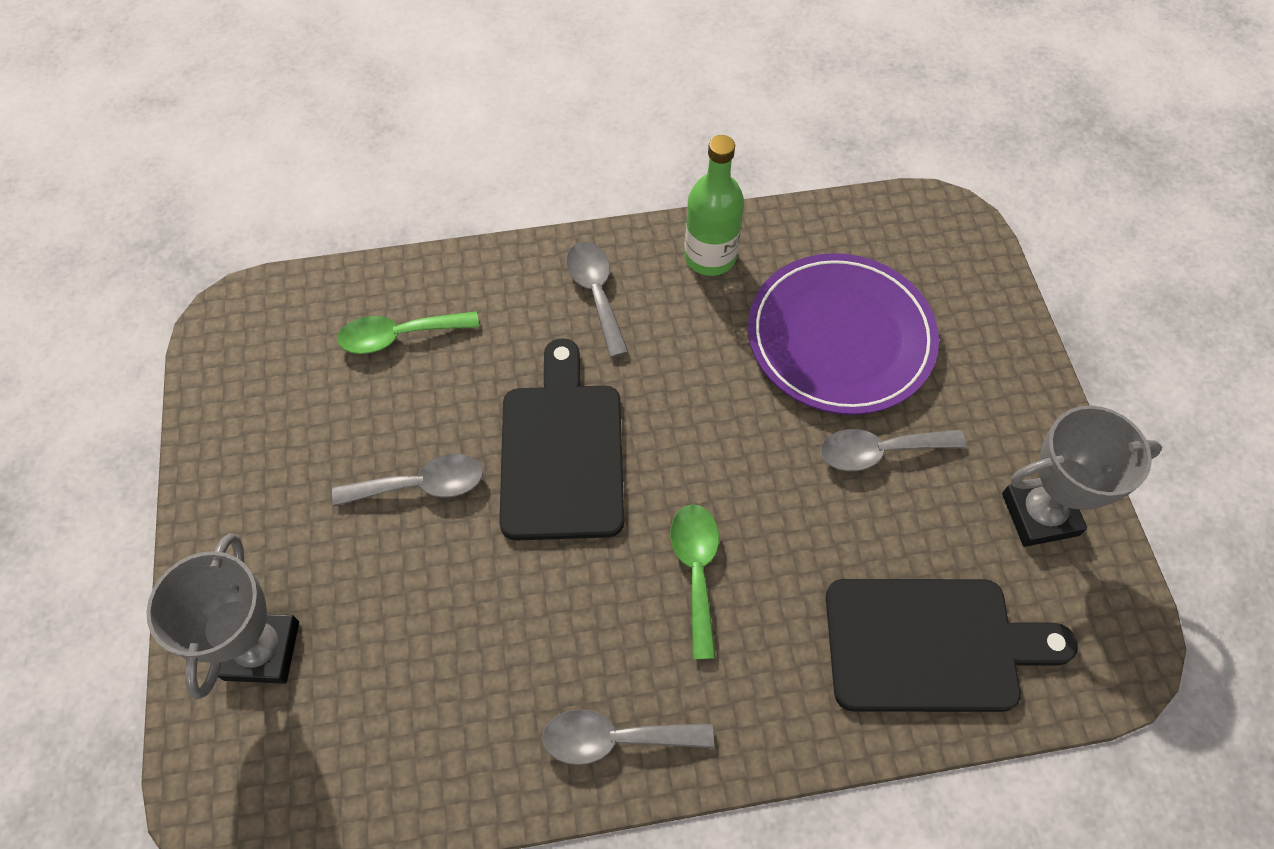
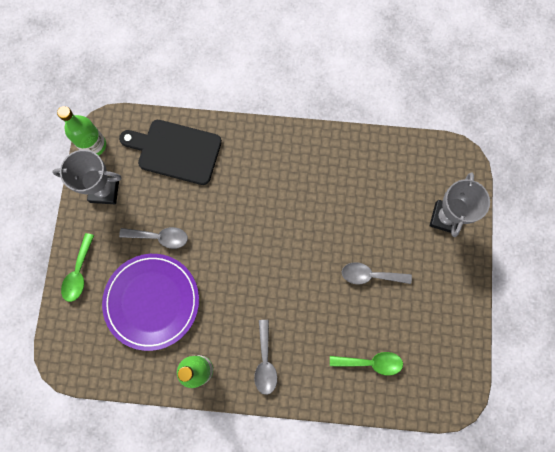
camera: 165 degrees left, 15 degrees up
(562, 452) = (303, 275): black cutting board -> none
(614, 739) = (310, 148): grey spoon -> none
(696, 570) = (259, 204): green spoon -> green spoon (79, 273)
(1121, 608) = (94, 145): none -> green bottle

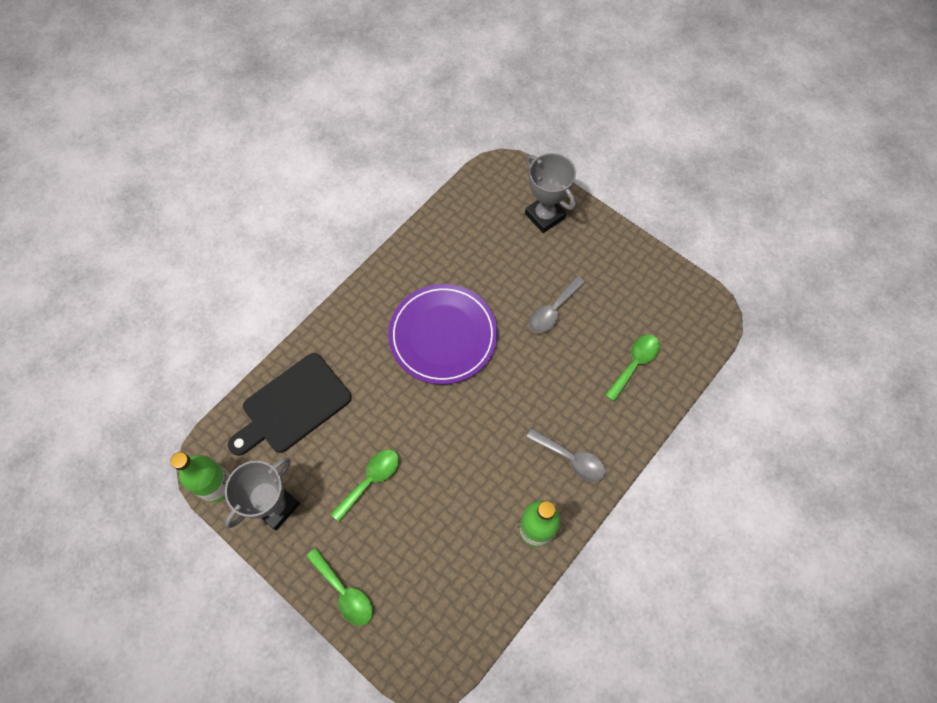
camera: 55 degrees left, 10 degrees down
(152, 301) = (432, 532): purple plate -> purple plate (443, 336)
(160, 237) = (371, 480): grey spoon -> green spoon

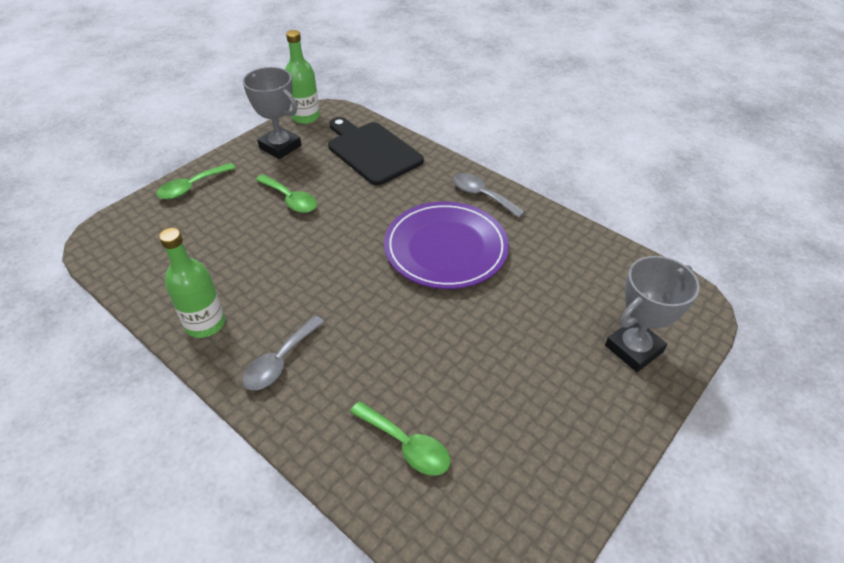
camera: 90 degrees right, 20 degrees down
(553, 311) = (485, 351): grey spoon -> grey spoon (482, 195)

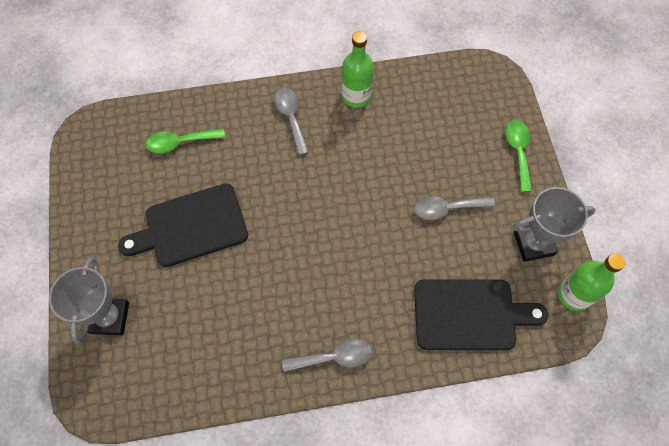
camera: 130 degrees right, 20 degrees up
(290, 199) = (447, 209): green spoon -> grey spoon
(446, 248) = (299, 277): purple plate -> none
(487, 355) = (191, 227): none -> black cutting board

